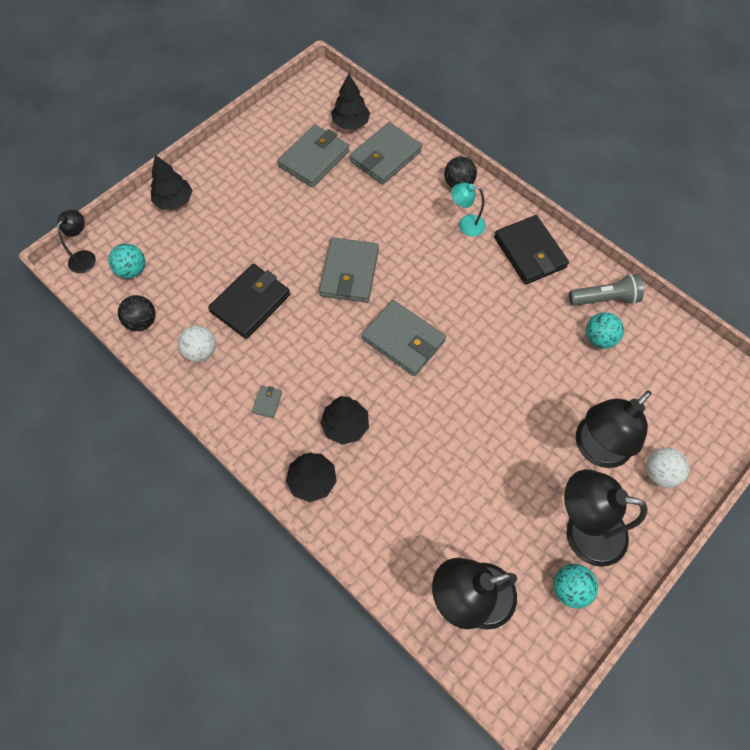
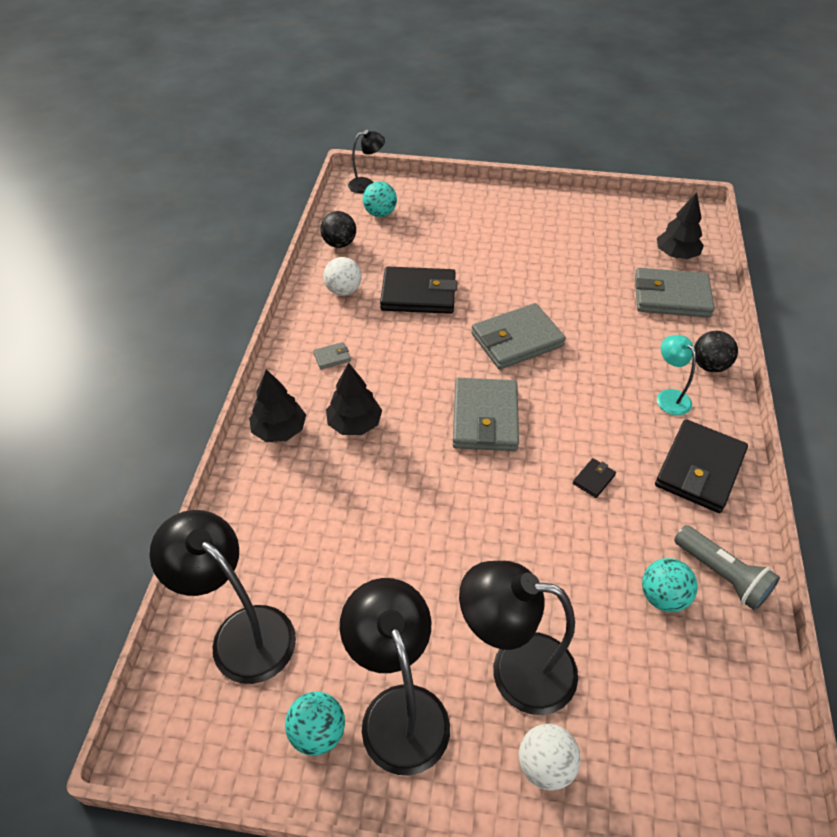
camera: 55 degrees right, 15 degrees down
(174, 201) = (467, 199): black tree -> none
(314, 159) = (608, 253): grey wallet -> none
(497, 313) = (593, 479): none -> black wallet

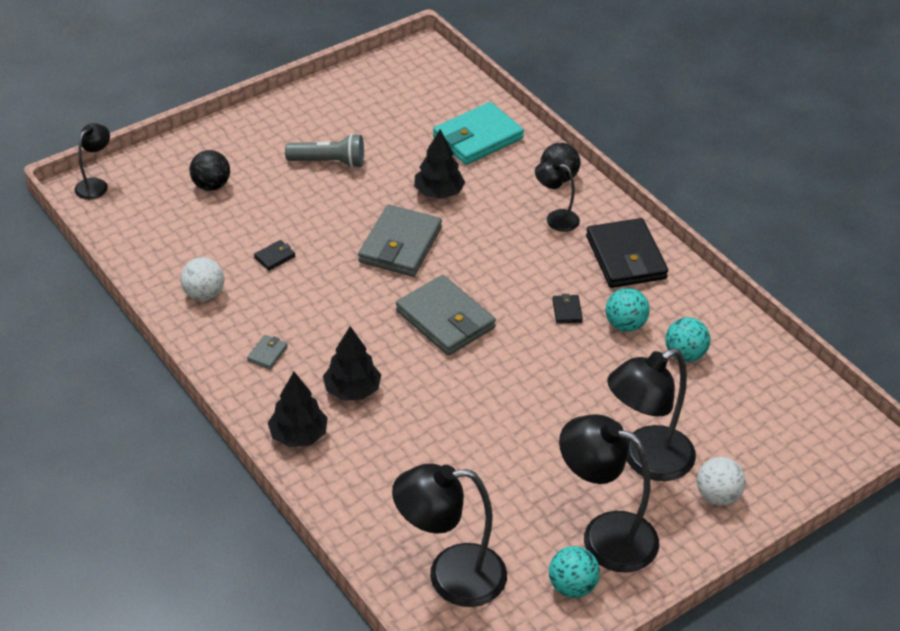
camera: 45 degrees left, 5 degrees down
(339, 244) = (144, 256): black ball -> black ball (211, 185)
(380, 213) = (146, 205): turquoise ball -> turquoise ball (625, 325)
(418, 294) = (274, 257): black wallet -> black wallet, size x0.42
(669, 397) = (555, 219): turquoise lamp -> black lamp
(671, 297) = (478, 138): grey wallet -> turquoise wallet
(676, 255) = (445, 99): black tree -> black tree (438, 193)
(722, 575) = (704, 317): grey flashlight -> grey flashlight (329, 162)

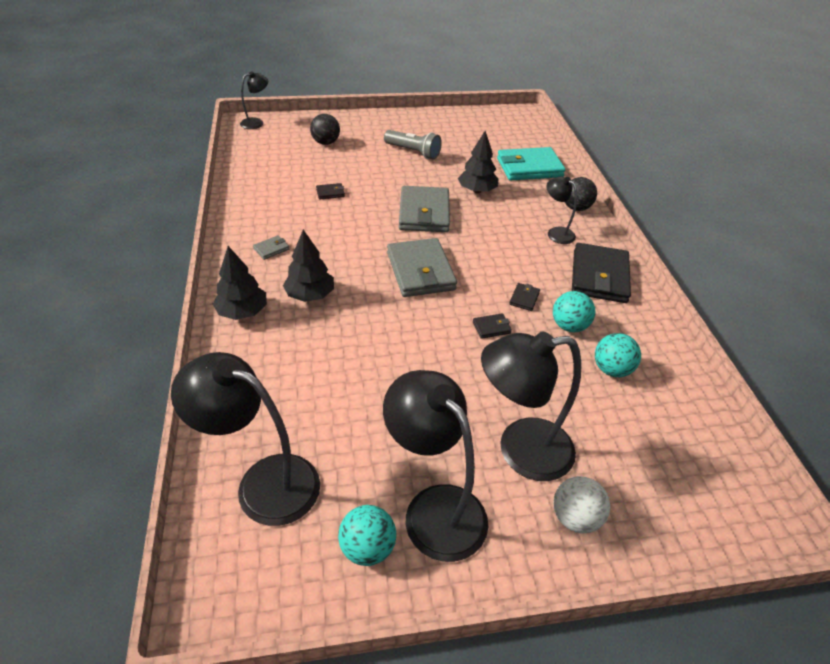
camera: 25 degrees right, 0 degrees up
(204, 294) = (264, 199): white ball -> none
(400, 245) = (424, 213): grey wallet -> grey wallet turned 45 degrees counterclockwise
(554, 355) = (491, 327): none -> black wallet

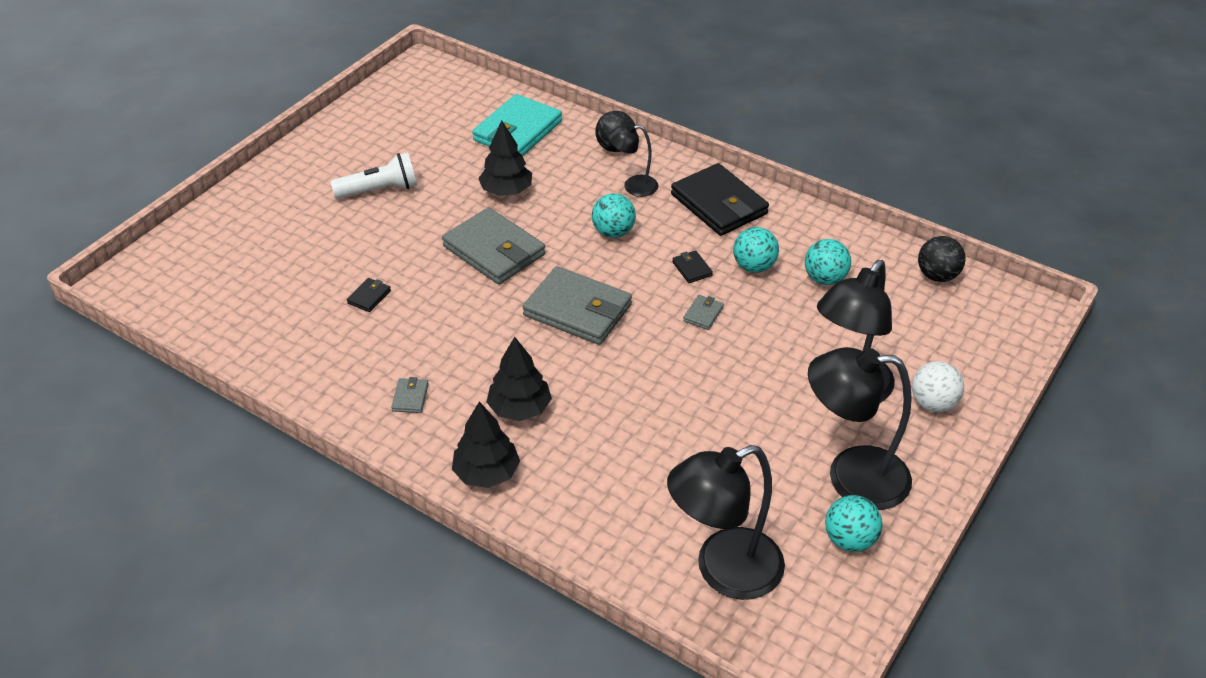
camera: 45 degrees left, 0 degrees up
(256, 122) = (135, 275): black lamp -> none
(326, 143) = (265, 243): black ball -> black ball (937, 275)
(413, 152) = (380, 190): grey flashlight -> white flashlight
(491, 327) = (703, 314): black wallet -> grey wallet
(505, 247) = (613, 232): none -> turquoise ball

